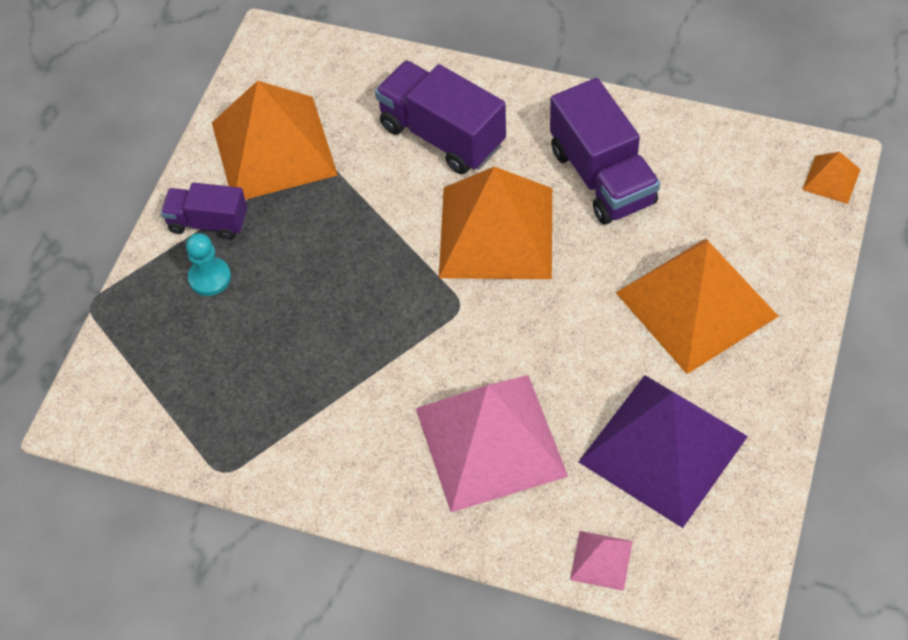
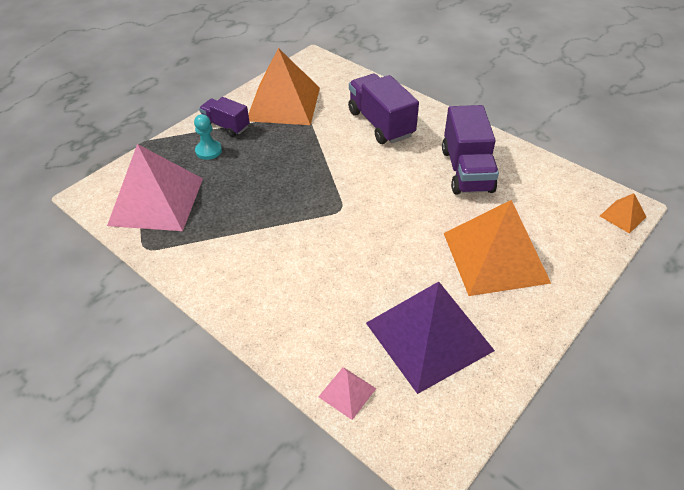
camera: 20 degrees right, 10 degrees down
(490, 441) = (315, 289): pink pyramid -> pink pyramid (156, 201)
(496, 232) = (385, 178): orange pyramid -> none

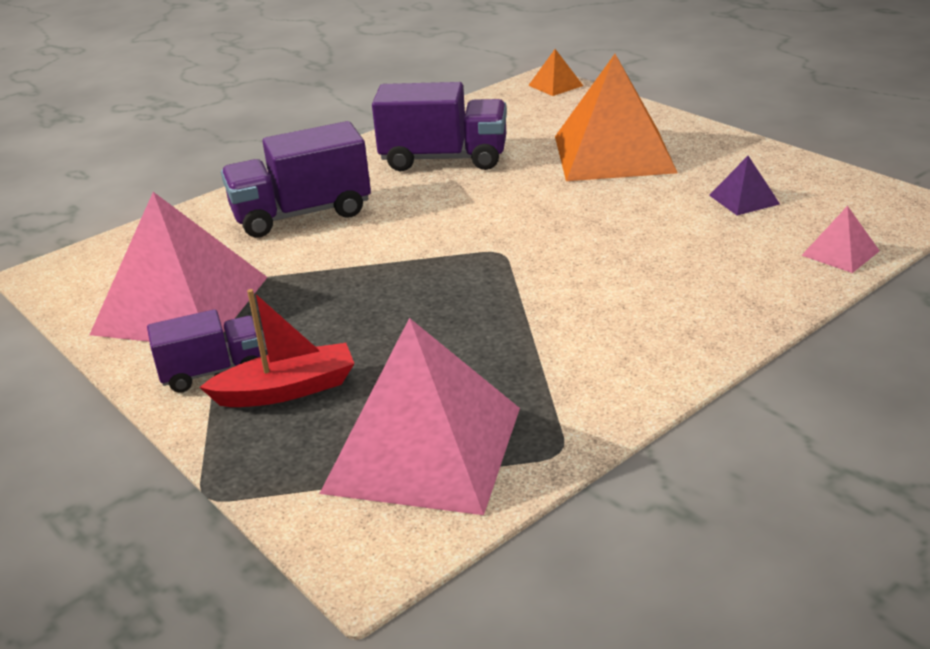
camera: 80 degrees left, 15 degrees down
(208, 151) = (287, 390): turquoise pawn -> red boat
(226, 126) = (213, 371): purple truck -> purple truck turned 150 degrees counterclockwise
(284, 104) = (181, 305): orange pyramid -> pink pyramid
(429, 336) = (744, 199): purple pyramid -> purple pyramid, size x0.42

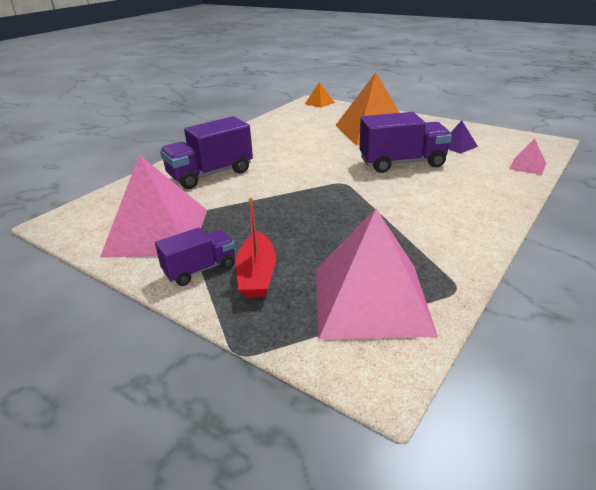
camera: 15 degrees left, 0 degrees up
(287, 390) = (257, 275): red boat -> red boat turned 120 degrees clockwise
(444, 159) = (280, 140): purple truck -> purple truck (402, 163)

